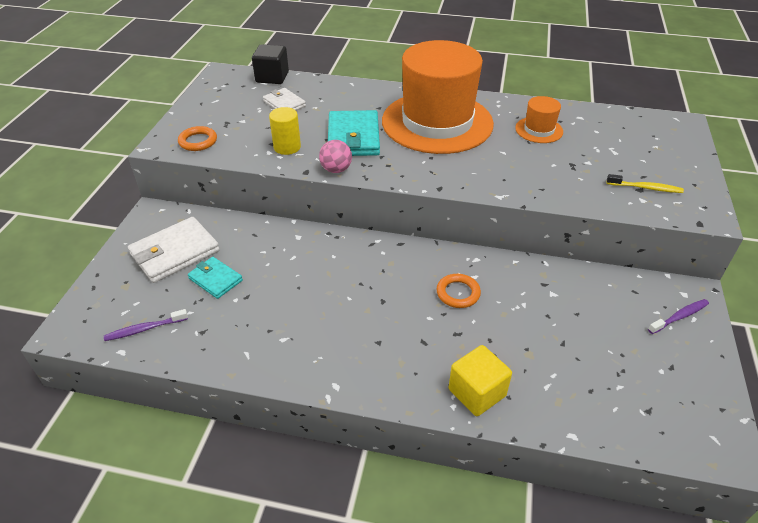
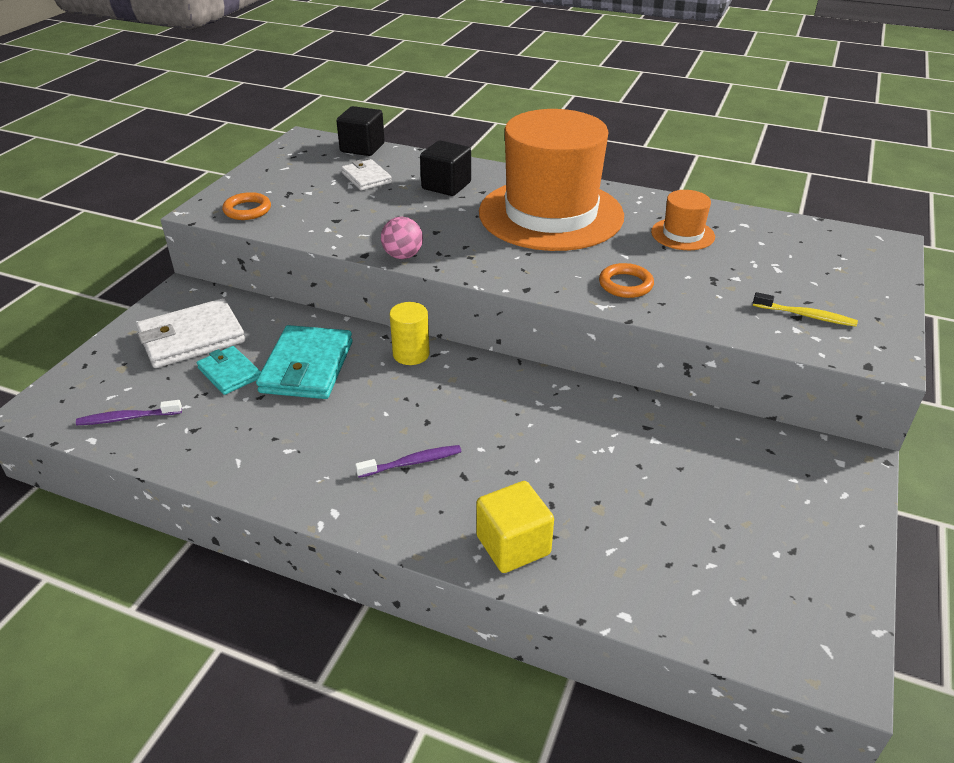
camera: 10 degrees right, 5 degrees down
(287, 147) = (352, 225): yellow cylinder -> yellow cylinder (411, 354)
(349, 105) = (446, 186): none -> black cube
(353, 137) = (438, 222): turquoise wallet -> turquoise wallet (307, 367)
(458, 293) = (527, 424): orange ring -> orange ring (625, 284)
(679, 317) = (824, 490): purple toothbrush -> purple toothbrush (412, 463)

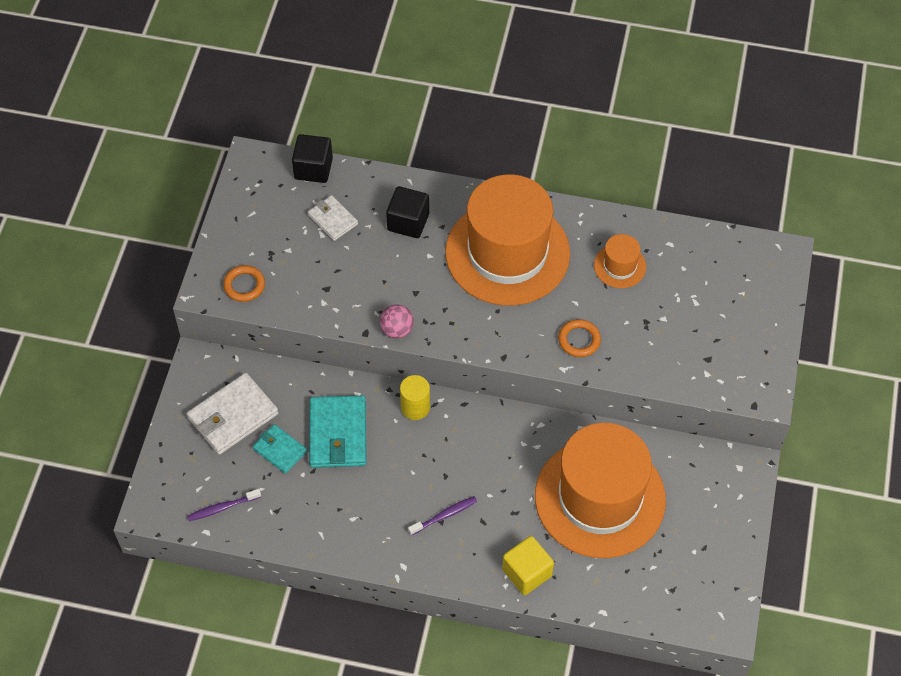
camera: 10 degrees left, 20 degrees up
(635, 471) = (600, 498): none -> orange hat
(806, 316) = (714, 357): yellow toothbrush -> none

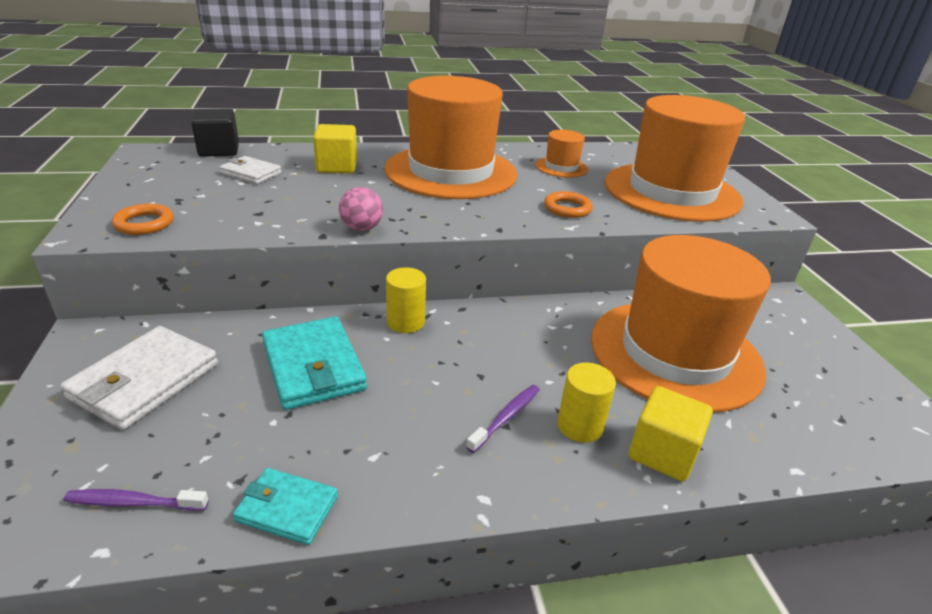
camera: 25 degrees left, 25 degrees down
(222, 507) = (134, 502): purple toothbrush -> purple toothbrush turned 45 degrees clockwise
(280, 450) = (229, 402): turquoise wallet -> turquoise wallet (287, 509)
(408, 222) = (337, 167): black cube -> yellow cube
(488, 537) = (580, 426): none -> yellow cylinder
(698, 335) = (671, 192): none -> orange hat

